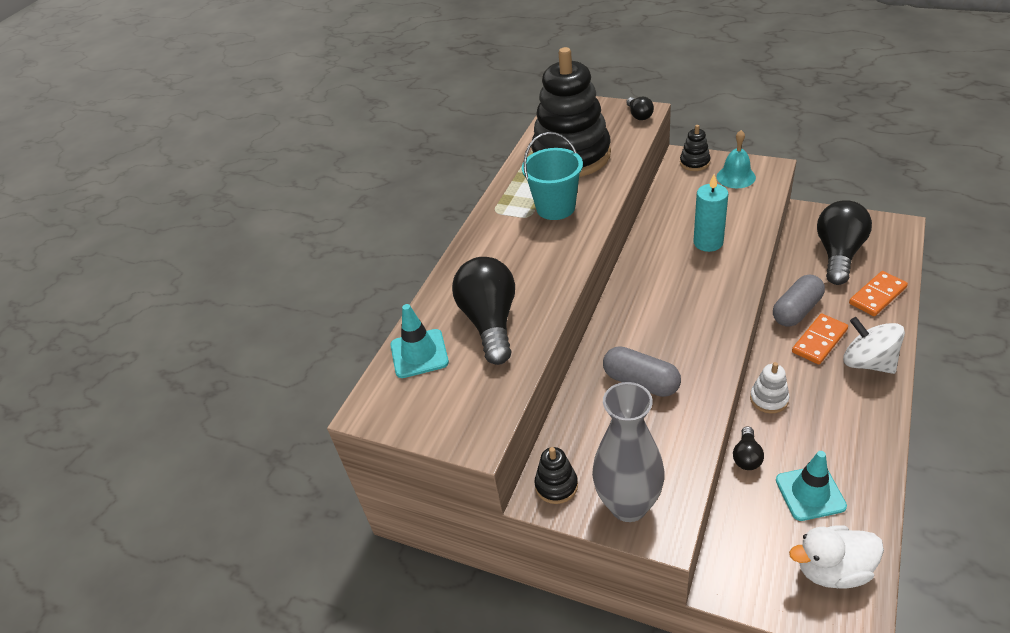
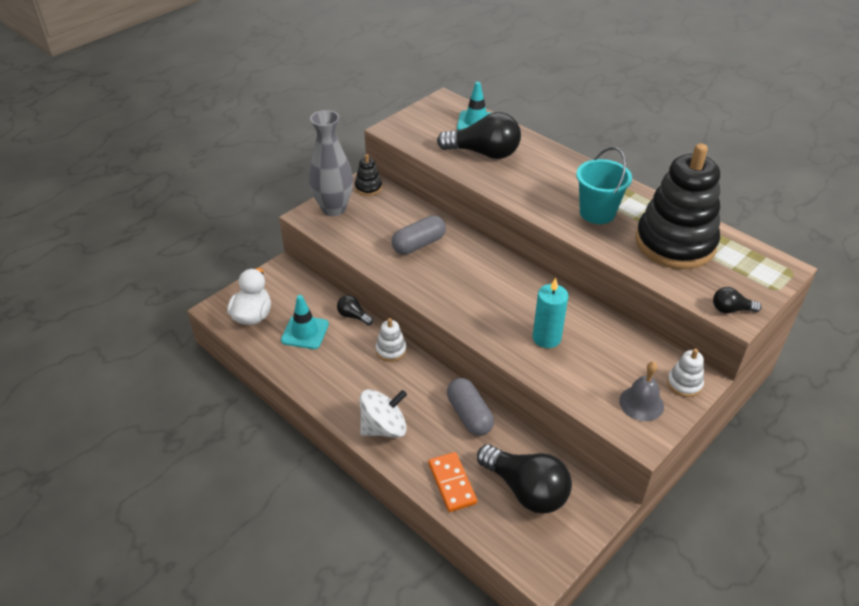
camera: 105 degrees right, 0 degrees up
(694, 163) = (684, 384): black stacking toy -> white stacking toy
(736, 177) = (641, 403): turquoise bell -> grey bell
(819, 341) = (426, 410): orange domino -> none

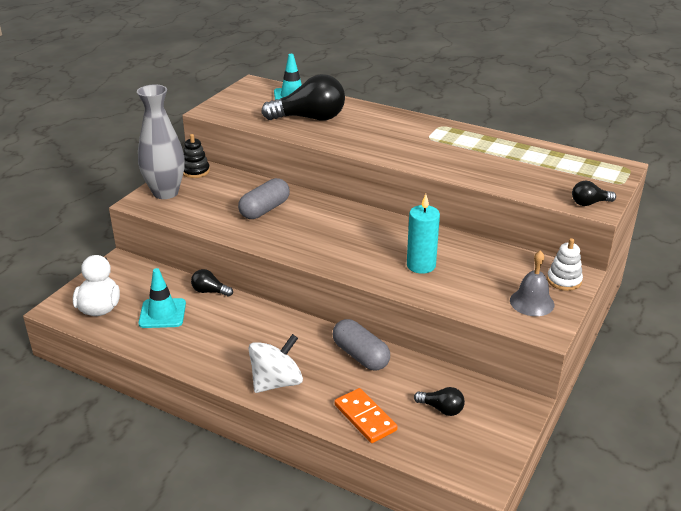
camera: 15 degrees left, 10 degrees down
(391, 350) = (260, 314): white stacking toy -> none
(526, 490) = (441, 409): black light bulb -> black light bulb, size x0.47
(597, 213) = (436, 149): turquoise bucket -> none
(675, 243) = (517, 162): black stacking toy -> none

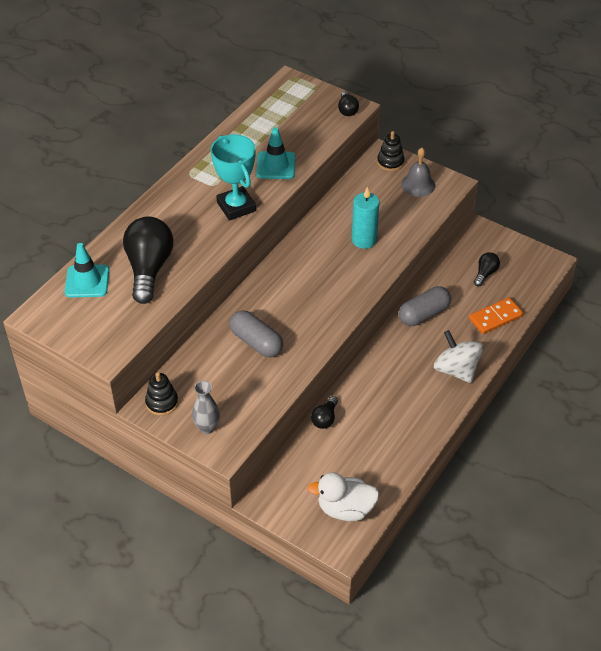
camera: 85 degrees left, 15 degrees up
(162, 313) = (358, 455): turquoise traffic cone -> turquoise traffic cone (276, 165)
(165, 193) = (207, 427): grey vase -> grey vase, size x0.53
(401, 150) = (236, 207): none -> turquoise trophy
(564, 280) = (390, 162): white stacking toy -> black stacking toy

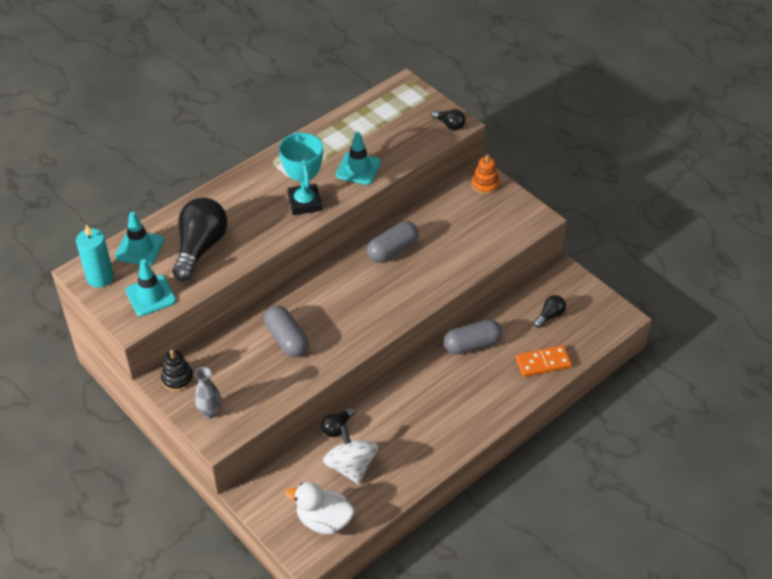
camera: 15 degrees right, 0 degrees up
(116, 324) = (150, 296): none -> turquoise traffic cone
(326, 238) = (392, 250): none -> grey capsule
(347, 110) = (449, 125): black light bulb -> black light bulb turned 60 degrees counterclockwise
(364, 240) = (428, 258): turquoise candle -> turquoise candle (100, 277)
(390, 162) = (485, 184): black stacking toy -> orange stacking toy
(418, 185) = (503, 213): grey bell -> none
(456, 369) = (483, 407): white spinning top -> white spinning top (351, 466)

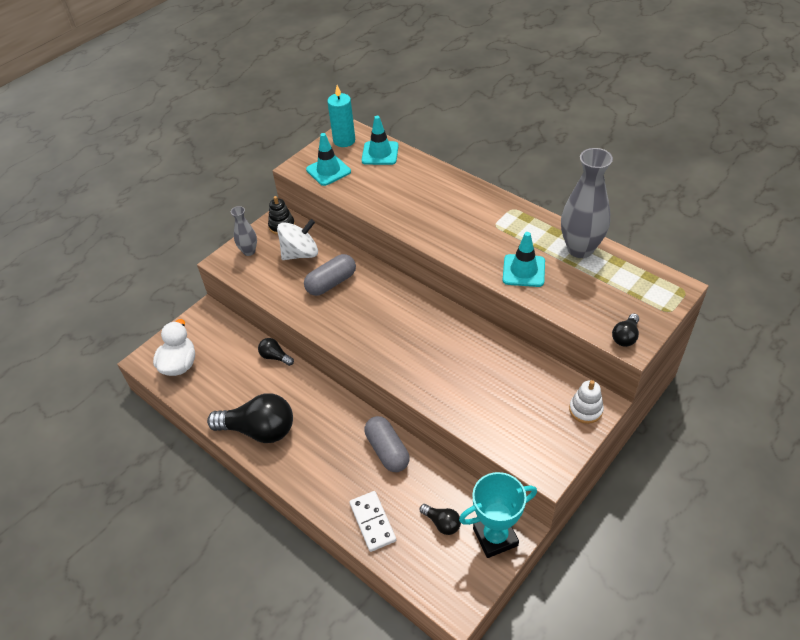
camera: 85 degrees right, 0 degrees up
(200, 247) = (388, 186): black light bulb -> black light bulb (259, 430)
(304, 203) = (462, 240): turquoise trophy -> turquoise trophy (495, 537)
(342, 128) = (580, 249): none -> grey vase
(351, 466) = (234, 374): white spinning top -> white spinning top (300, 253)
(392, 250) = (459, 341): grey capsule -> none
(485, 184) = (585, 410): orange stacking toy -> white stacking toy
(543, 362) = (372, 522): orange domino -> white domino

